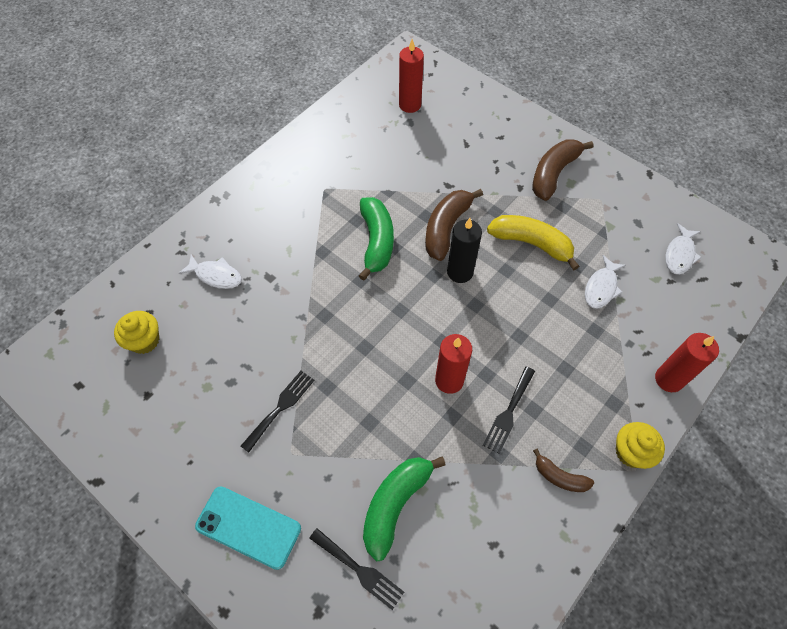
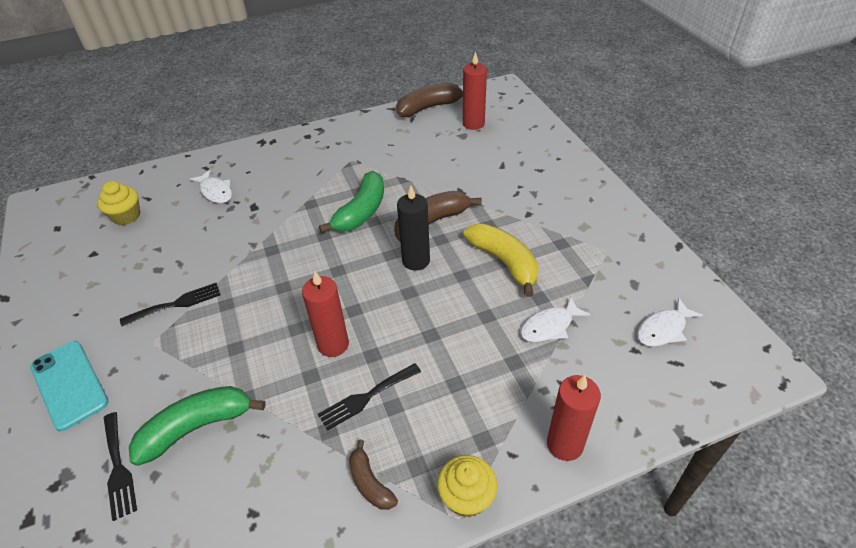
camera: 30 degrees right, 15 degrees down
(553, 173) = (571, 213): brown banana -> brown banana (429, 107)

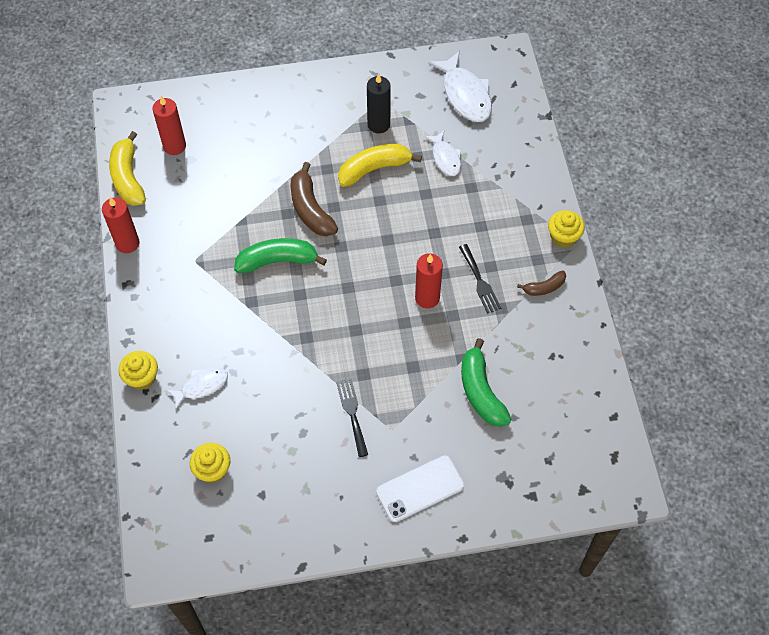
camera: 80 degrees left, 15 degrees up
(69, 384) = (420, 488): turquoise phone -> white phone
(118, 468) = (503, 441): black fork -> none
(225, 157) = (142, 378): none -> yellow cupcake
(361, 212) = (278, 261): green banana -> green banana turned 45 degrees counterclockwise
(416, 261) = (354, 229): black candle -> black candle (378, 124)
(429, 107) = (128, 177): brown banana -> yellow banana
(564, 444) = (539, 177): red candle -> red candle (127, 243)
(663, 329) = (465, 94): white fish -> white fish, size x1.67

